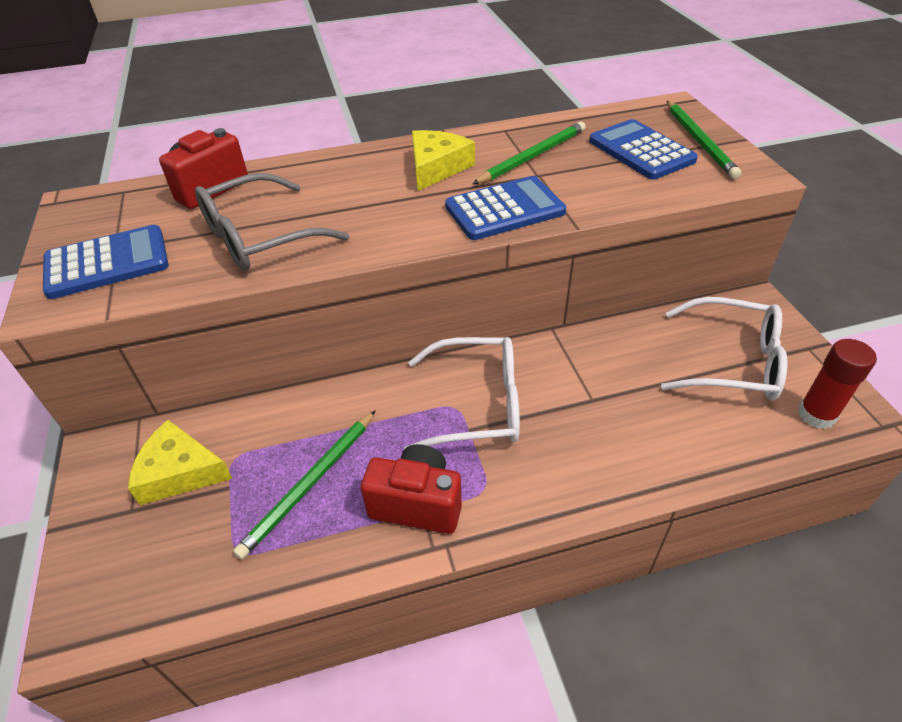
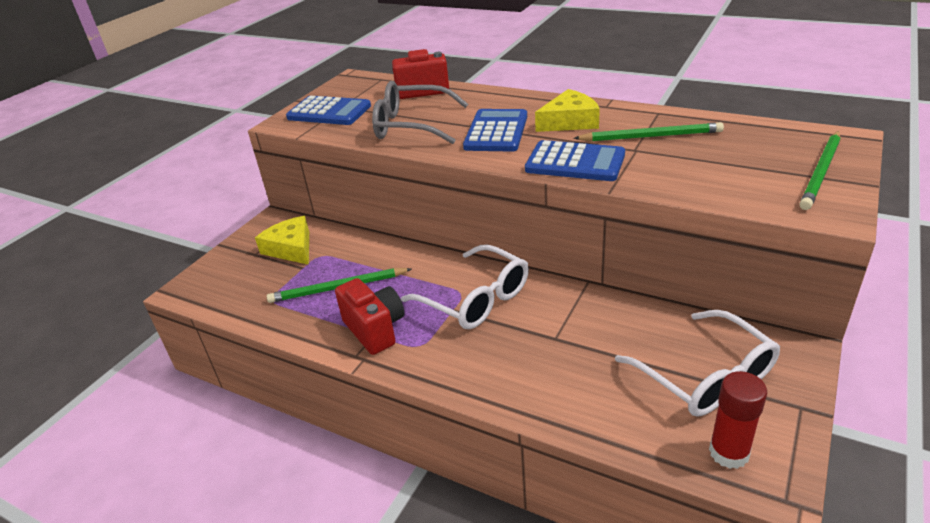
camera: 45 degrees right, 10 degrees down
(641, 151) = (750, 161): blue calculator -> blue calculator (496, 132)

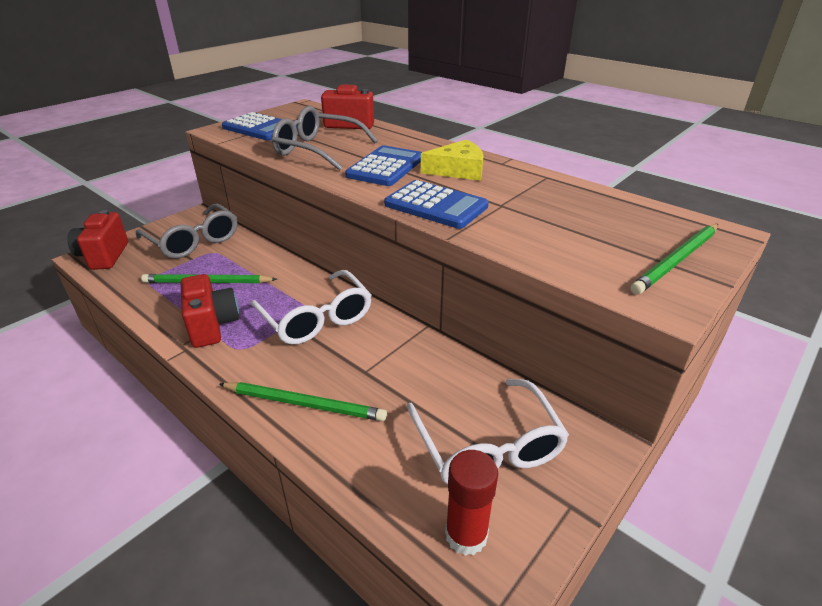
camera: 10 degrees right, 0 degrees up
(202, 285) = (104, 256): none -> red camera
(291, 248) = (194, 241): yellow cheese -> grey glasses
(651, 136) = (524, 196): green pencil -> green pencil (304, 404)

